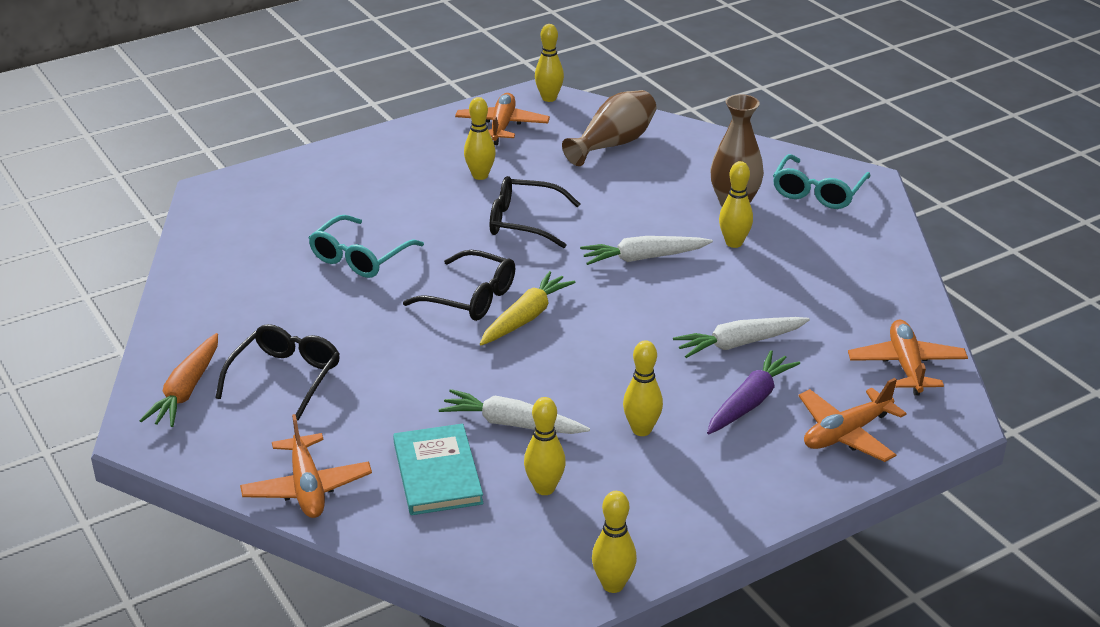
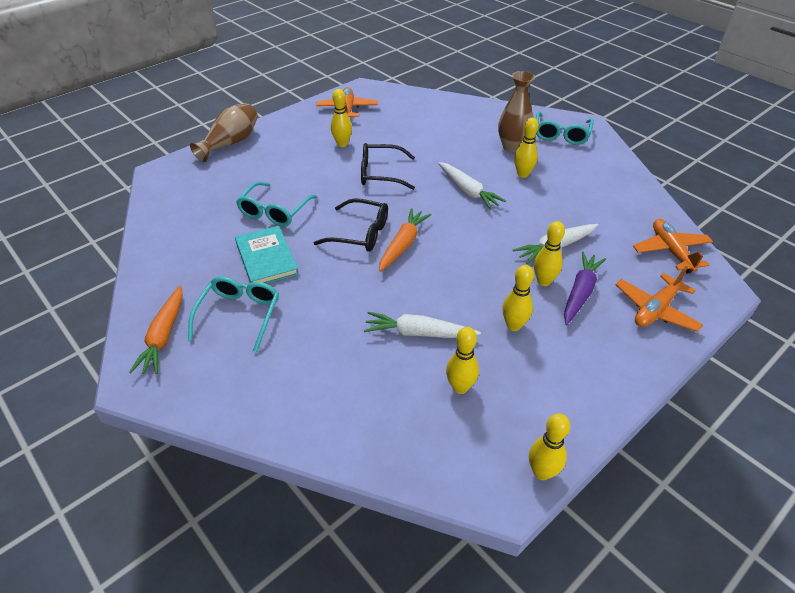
camera: 10 degrees left, 10 degrees up
(285, 377) = (239, 314): black glasses -> turquoise glasses
(307, 487) = (275, 413): orange plane -> none
(437, 473) = (375, 385): turquoise book -> turquoise book (266, 258)
(526, 317) = (403, 244): yellow carrot -> orange carrot
(549, 98) = (372, 89): yellow bowling pin -> yellow bowling pin (544, 281)
(613, 144) = (422, 115): brown vase -> brown vase (231, 143)
(643, 258) = (468, 191): white carrot -> white carrot turned 105 degrees counterclockwise

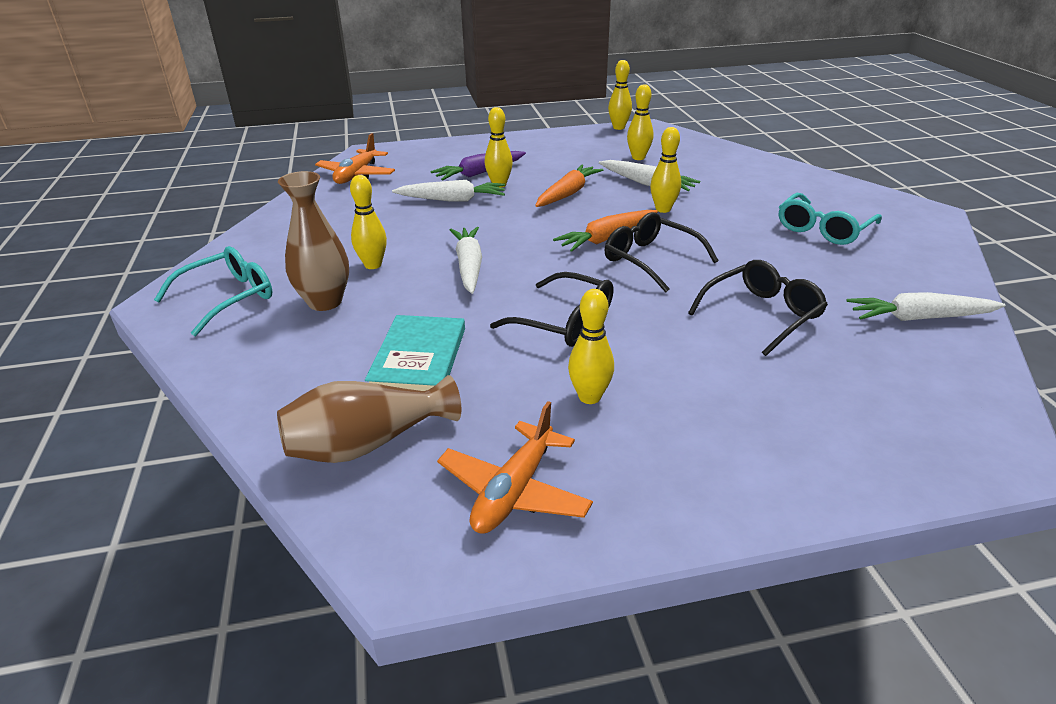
camera: 150 degrees left, 10 degrees down
(164, 336) = (909, 232): orange carrot -> orange carrot (568, 193)
(178, 238) = (919, 318): none -> white carrot
(231, 143) = (838, 483): brown vase -> brown vase (368, 443)
(266, 258) = (785, 266): turquoise book -> turquoise book (419, 358)
(274, 211) = (762, 314): turquoise glasses -> black glasses
(514, 325) = (561, 171): yellow bowling pin -> yellow bowling pin (663, 209)
(655, 309) = (438, 155): orange plane -> none

